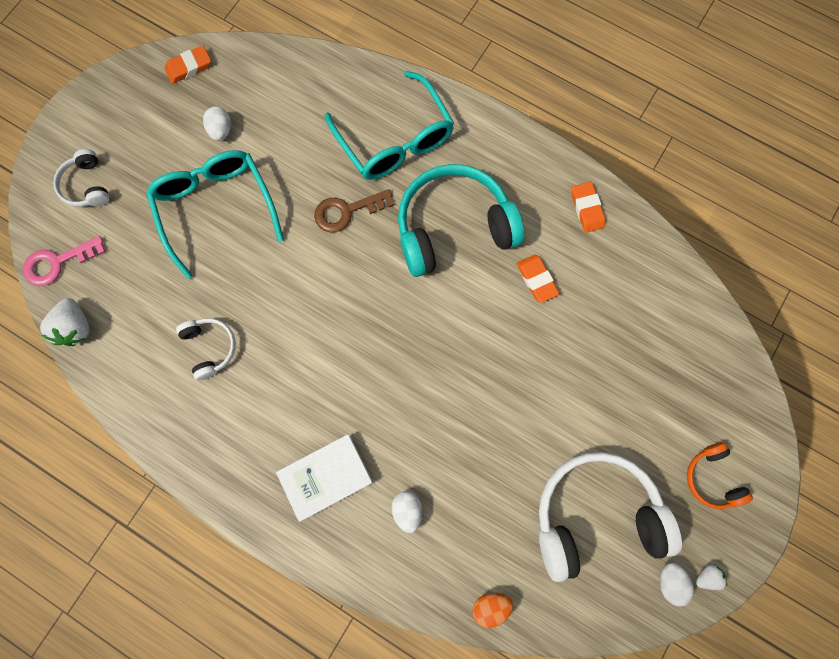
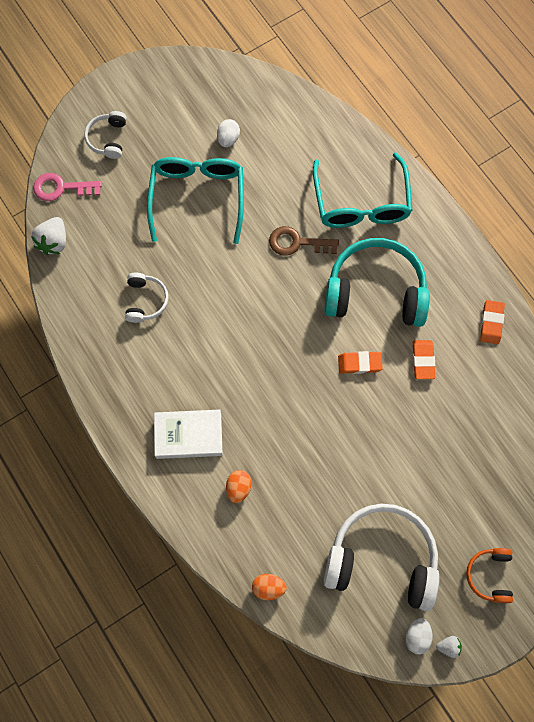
camera: 25 degrees right, 5 degrees down
(189, 67) = (225, 79): orange eraser -> orange eraser (359, 363)
(407, 510) = (238, 488): white egg -> orange egg

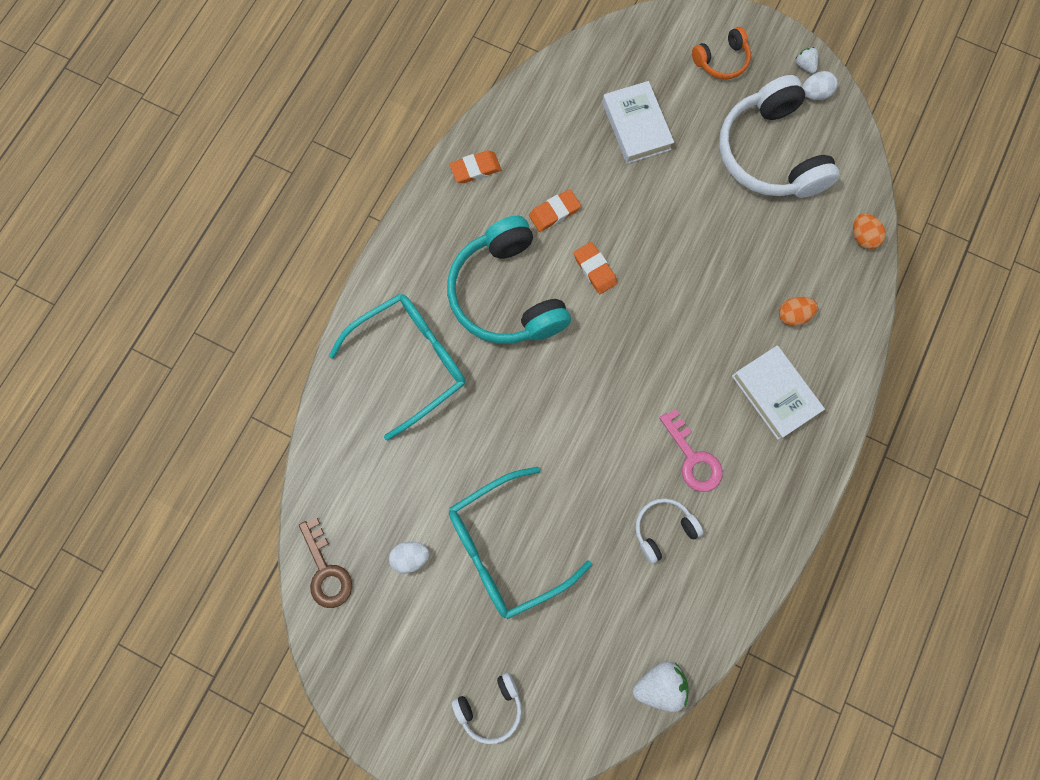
camera: 120 degrees left, 5 degrees up
(61, 188) = (587, 722): pink key -> pink key (693, 458)
(297, 243) = (498, 404): brown key -> brown key (326, 570)
(465, 466) = (636, 126): none -> white book

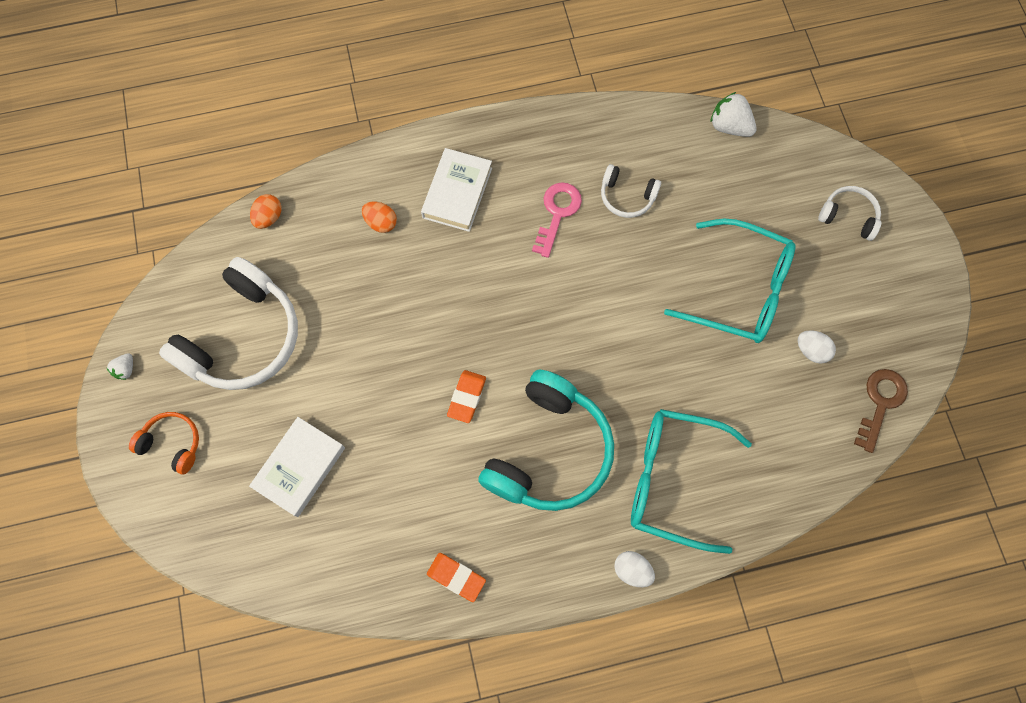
camera: 130 degrees left, 5 degrees down
(554, 212) = (442, 472): orange eraser -> none
(814, 94) = (151, 342): white egg -> white egg (632, 570)

